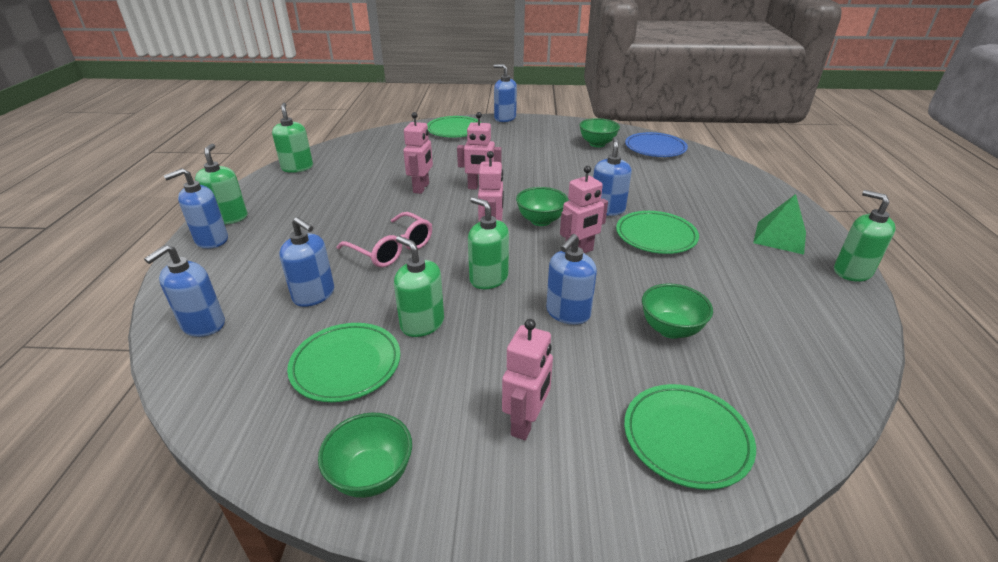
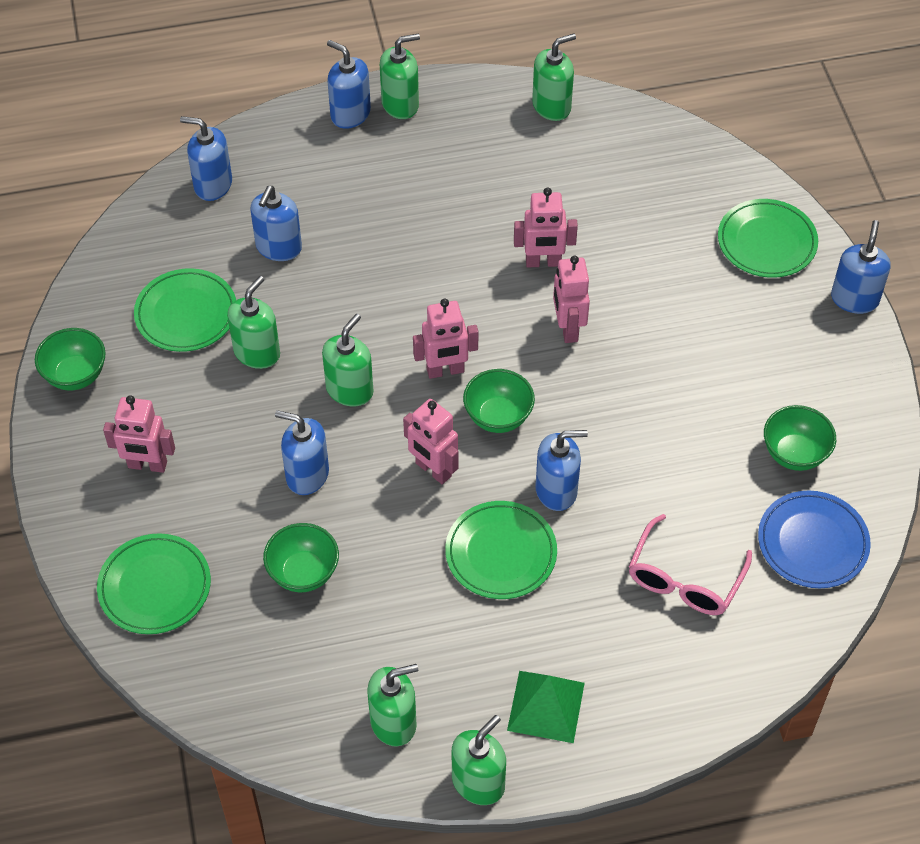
camera: 75 degrees right, 20 degrees up
(392, 249) = (382, 283): pink glasses -> pink glasses (684, 579)
(812, 302) = (393, 722): none -> green soap dispenser

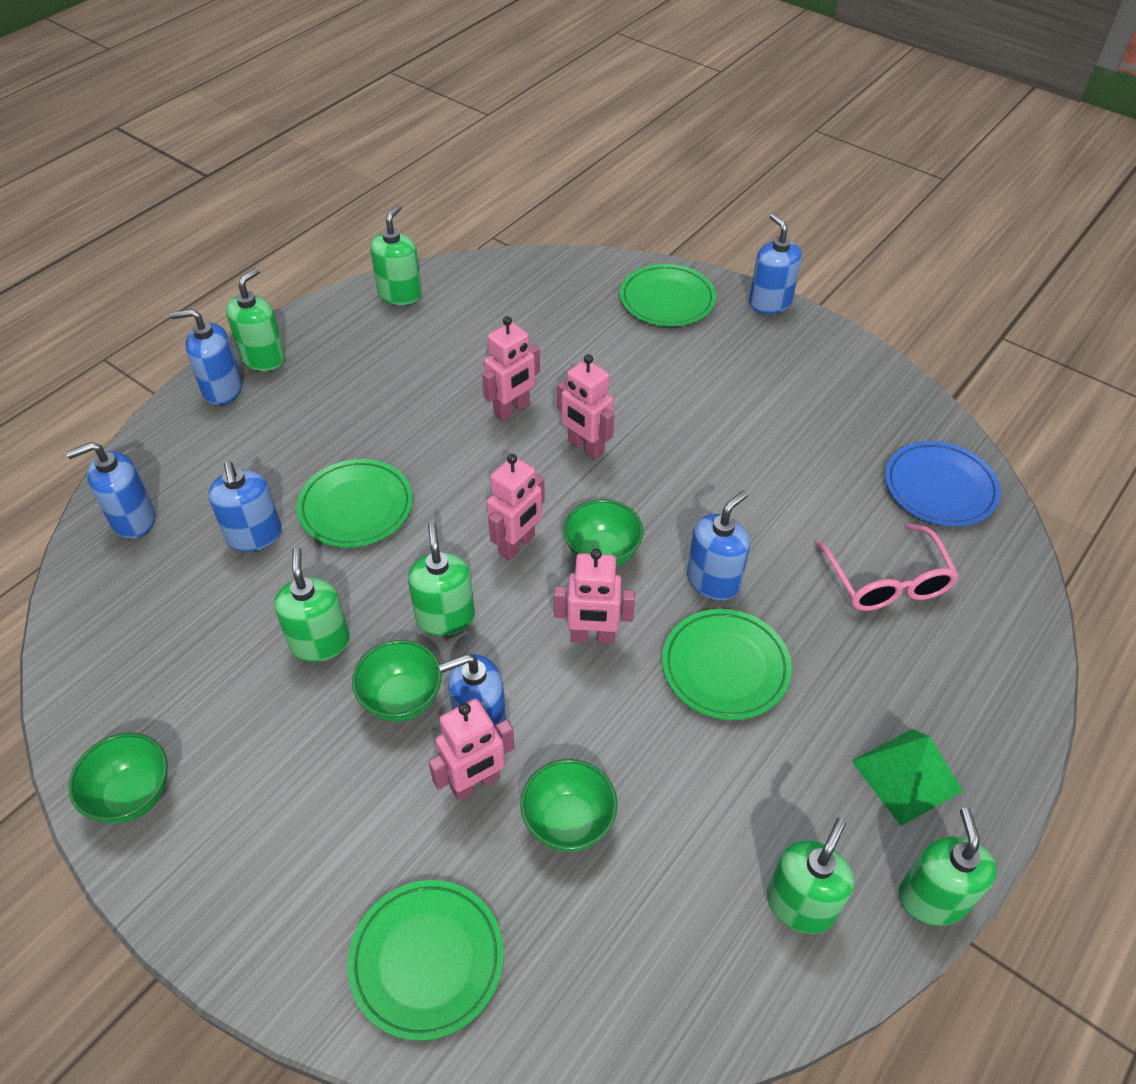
camera: 40 degrees left, 5 degrees down
(147, 465) = (300, 833): pink robot -> pink robot (475, 783)
(186, 314) = (210, 653): green plate -> green plate (356, 507)
(794, 454) = (853, 432): green bowl -> green bowl (402, 699)

